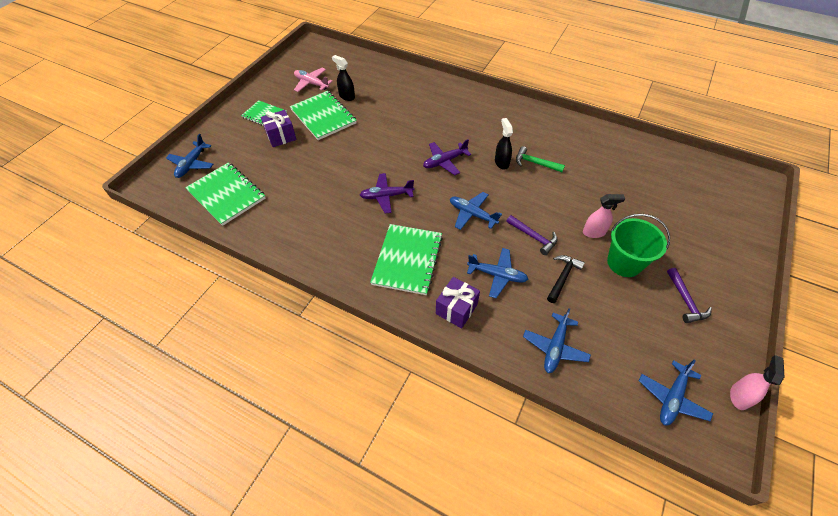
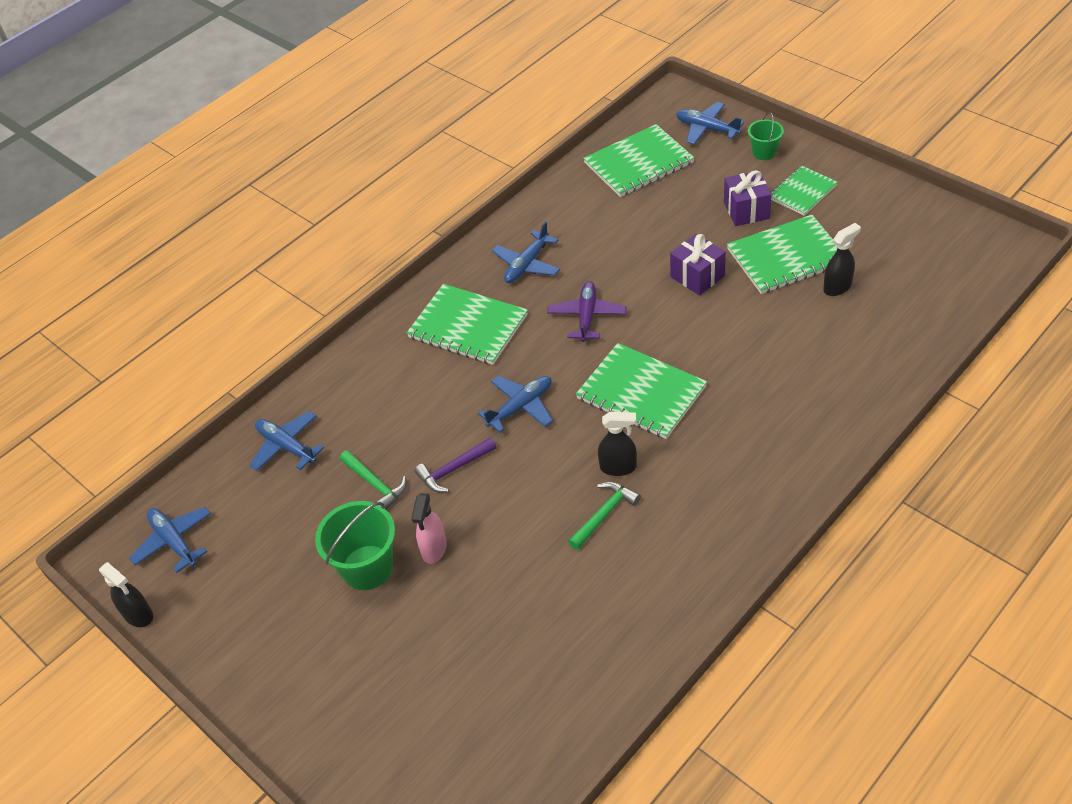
camera: 110 degrees right, 5 degrees down
(223, 134) = (764, 152): none -> green bucket
(311, 83) = (882, 245): pink plane -> none
(444, 161) = (641, 393): purple plane -> green notebook
(456, 309) = (378, 363): purple gift -> purple gift (697, 276)
(497, 275) = (408, 413): blue plane -> blue plane (527, 264)
(562, 277) = (375, 484): black hammer -> green hammer
(685, 301) = (278, 619): purple hammer -> none
(739, 396) = (138, 615): pink spray bottle -> black spray bottle

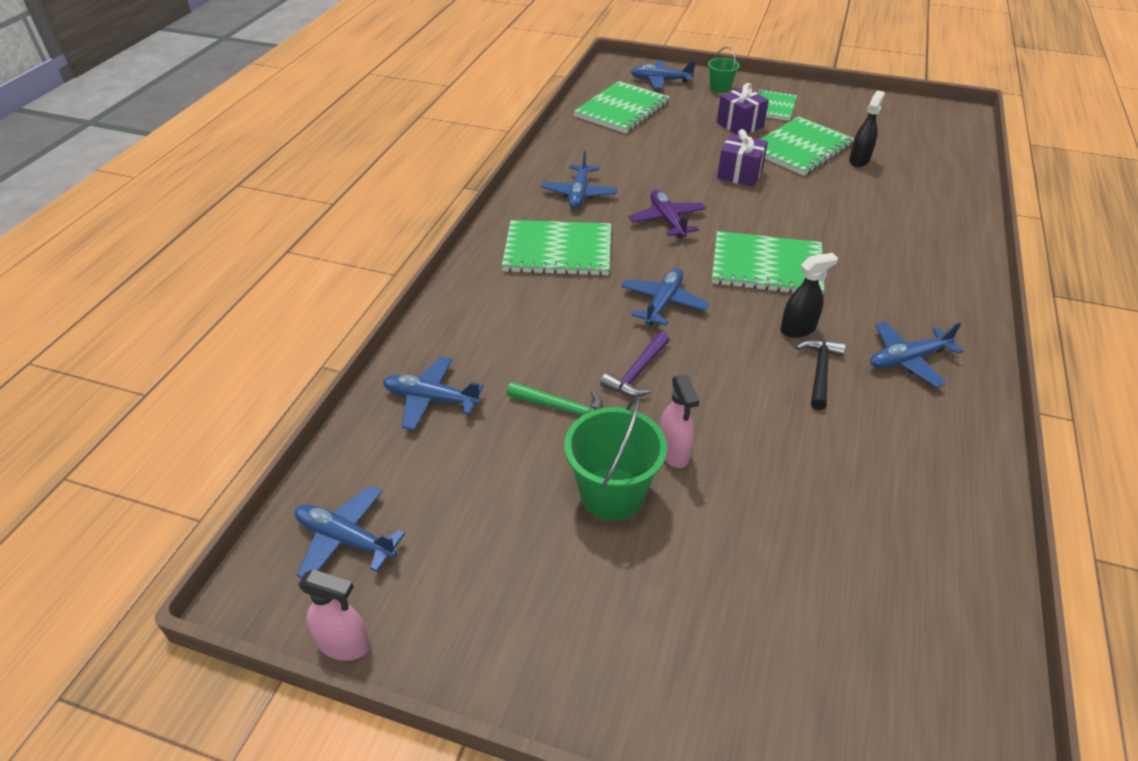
camera: 30 degrees left, 5 degrees down
(138, 615) = (344, 644): black spray bottle -> pink spray bottle
(604, 514) = (820, 372): green hammer -> black hammer
(691, 526) = (907, 359): none -> blue plane

